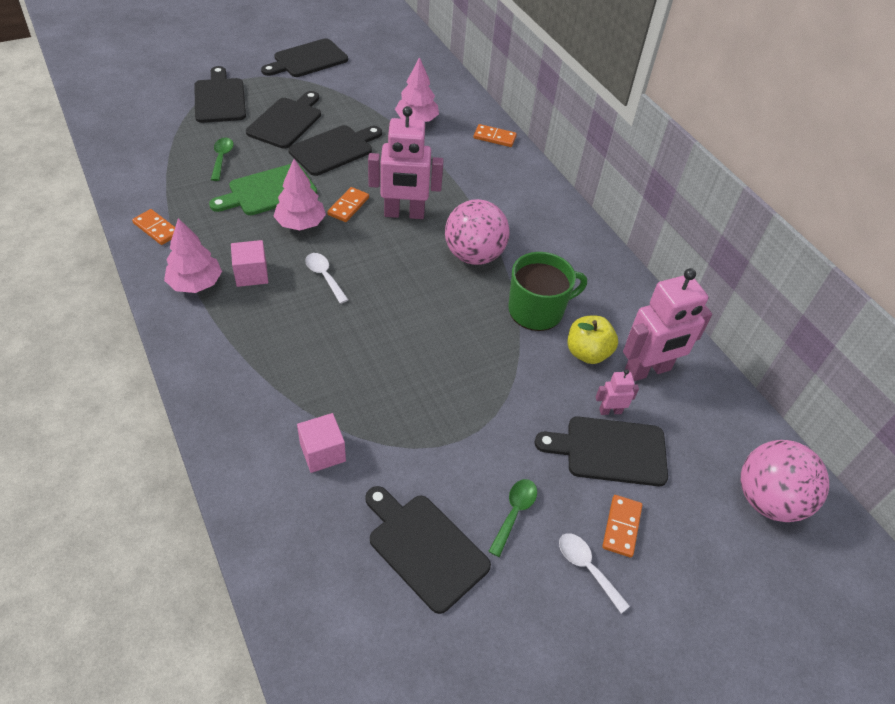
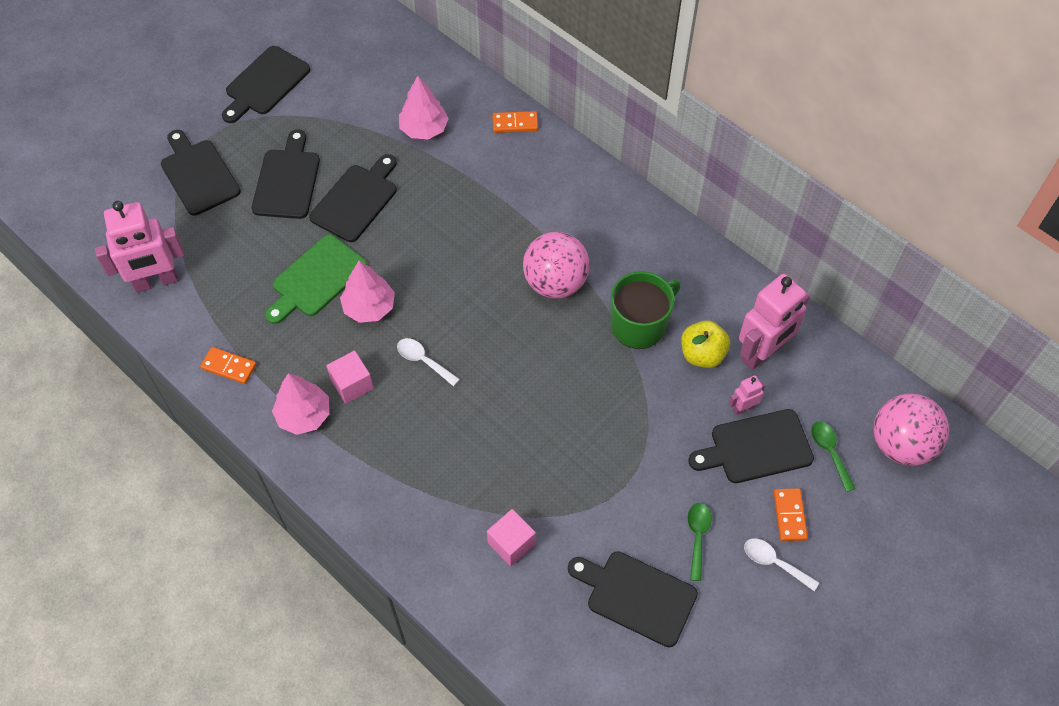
camera: 15 degrees left, 10 degrees up
(222, 158) = (245, 254): green spoon -> green spoon (829, 452)
(348, 206) = (406, 268): orange domino -> none
(404, 214) = (466, 257): pink robot -> pink robot (156, 282)

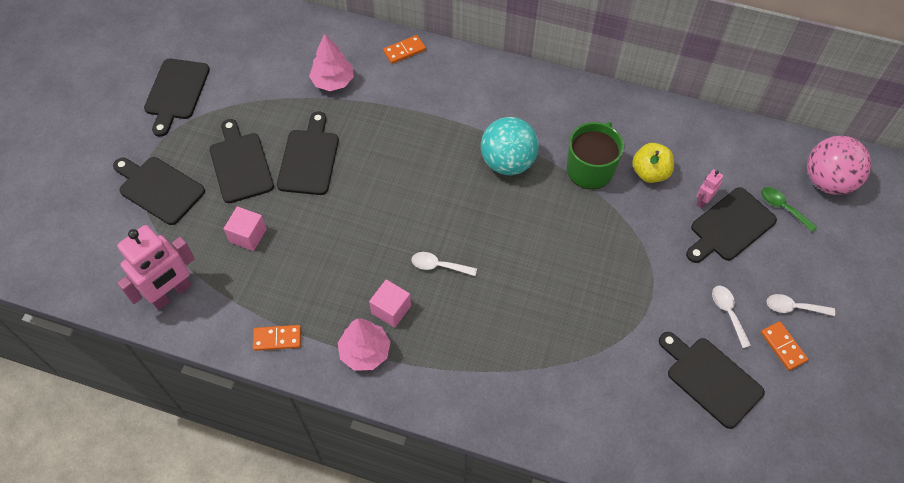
camera: 25 degrees left, 0 degrees up
(316, 279) = (311, 235): green cutting board -> none
(369, 307) = (369, 241): pink tree -> none
(511, 543) = (593, 381): pink cube -> pink cube (248, 235)
(555, 282) = (508, 162): pink ball -> turquoise ball
(636, 596) = (711, 379): black cutting board -> black cutting board turned 45 degrees clockwise
(697, 537) = (728, 313): green spoon -> white spoon
(762, 353) = (692, 154): pink robot -> none
(789, 515) = (783, 267): orange domino -> orange domino (783, 346)

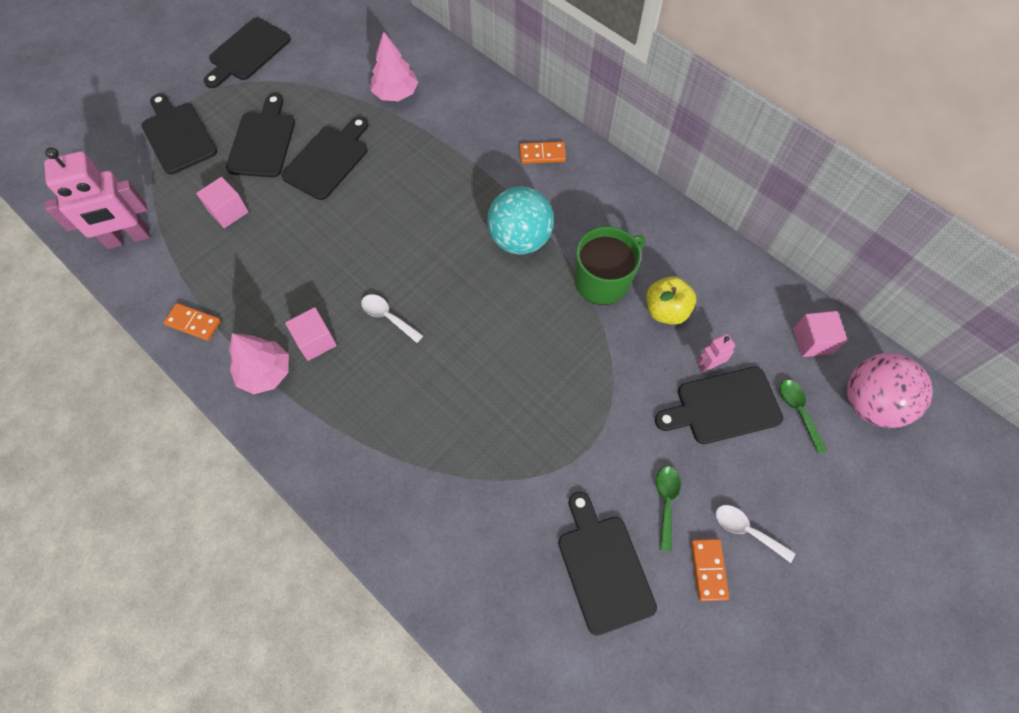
camera: 25 degrees right, 5 degrees up
(404, 51) = (482, 88): orange domino -> orange domino (542, 154)
(728, 313) = (666, 502): white spoon -> green spoon
(765, 152) = (812, 341): none -> pink cube

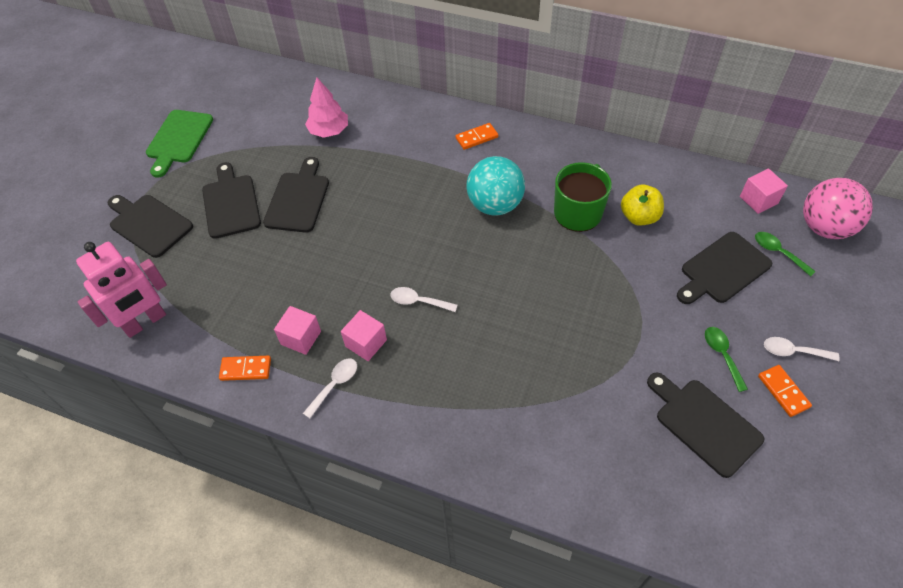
camera: 20 degrees left, 10 degrees down
(228, 211) = (229, 268): pink cube -> pink cube (301, 338)
(247, 52) = (178, 139): black cutting board -> green cutting board
(265, 372) = (335, 385): pink tree -> white spoon
(708, 365) = (694, 244): pink robot -> none

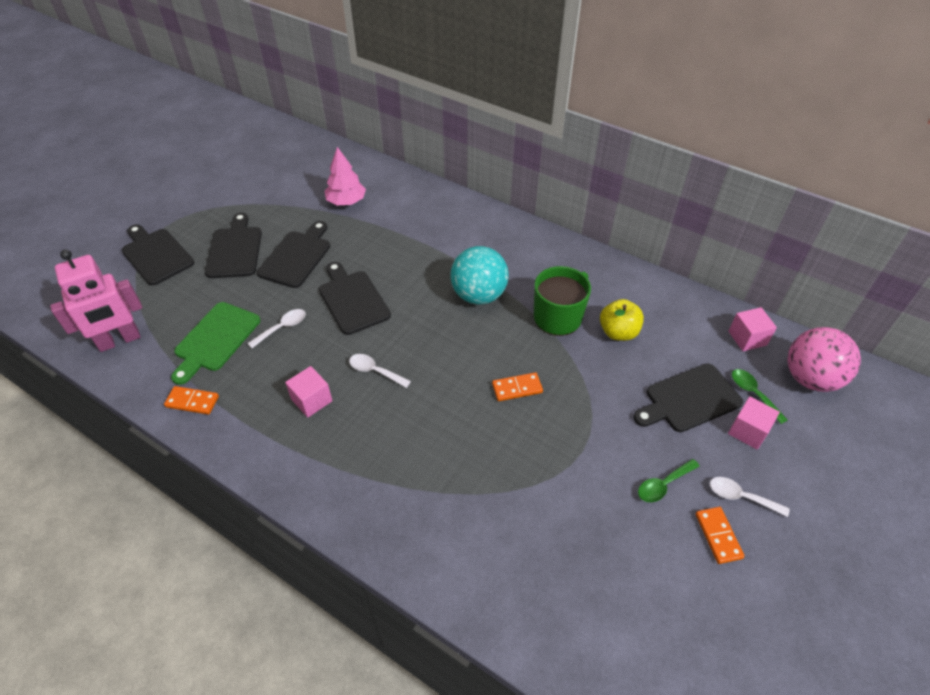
camera: 10 degrees right, 5 degrees down
(178, 139) = (210, 186): green cutting board -> green cutting board (215, 339)
(301, 338) = (253, 383): pink cube -> pink cube (748, 431)
(335, 385) = (268, 433): white spoon -> white spoon (282, 328)
(476, 138) = (482, 230): orange domino -> orange domino (517, 388)
(704, 423) = (623, 550): black cutting board -> black cutting board (352, 299)
(722, 355) = (663, 485): green spoon -> green spoon turned 120 degrees counterclockwise

